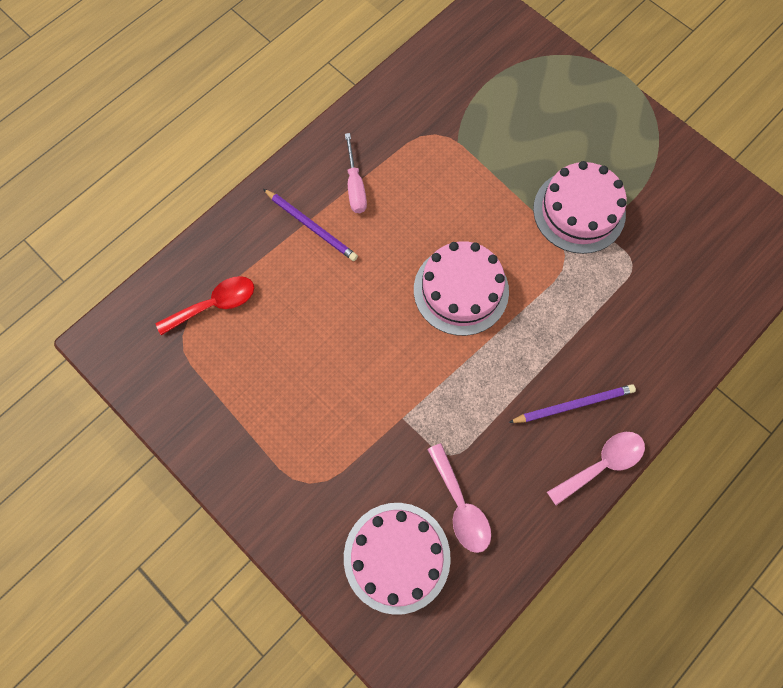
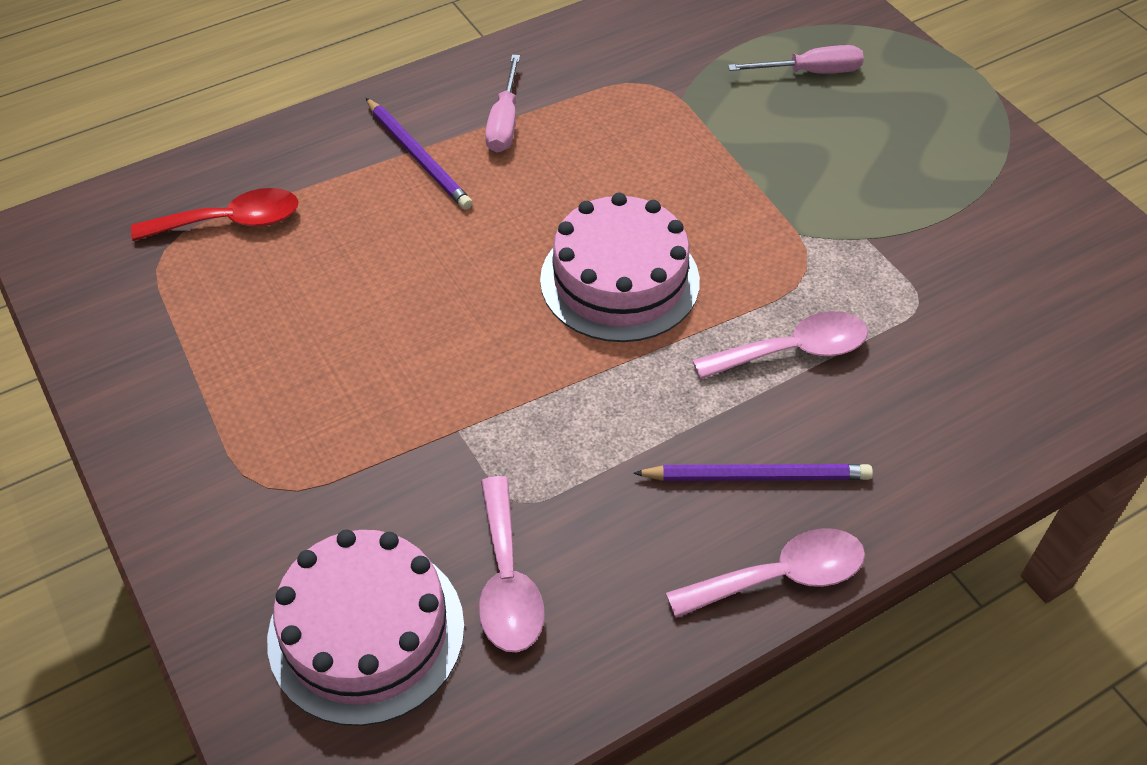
camera: 15 degrees right, 20 degrees down
(529, 102) = (810, 72): none -> pink screwdriver
(572, 315) = (793, 351): none -> pink spoon
(579, 211) = (848, 217): pink cake -> none

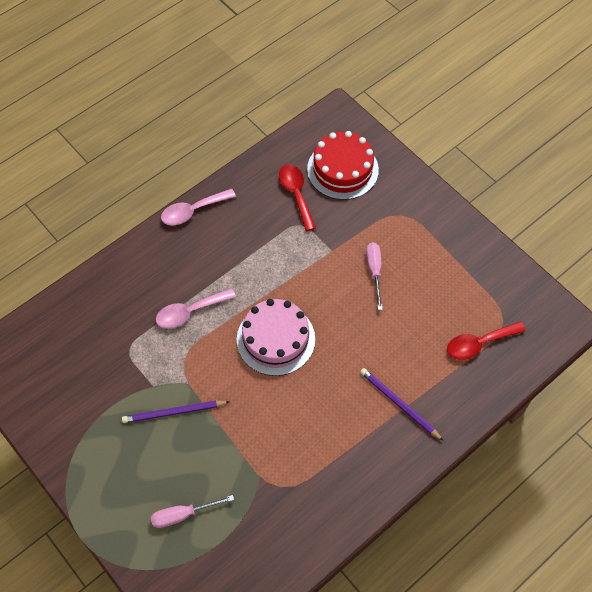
camera: 170 degrees right, 10 degrees up
(366, 632) = (342, 169): pink cake -> red cake
(504, 122) = (359, 439): pink screwdriver -> pink screwdriver (374, 271)
(507, 581) = (296, 194): pink spoon -> red spoon
(757, 476) = (203, 249): purple pencil -> purple pencil (174, 412)

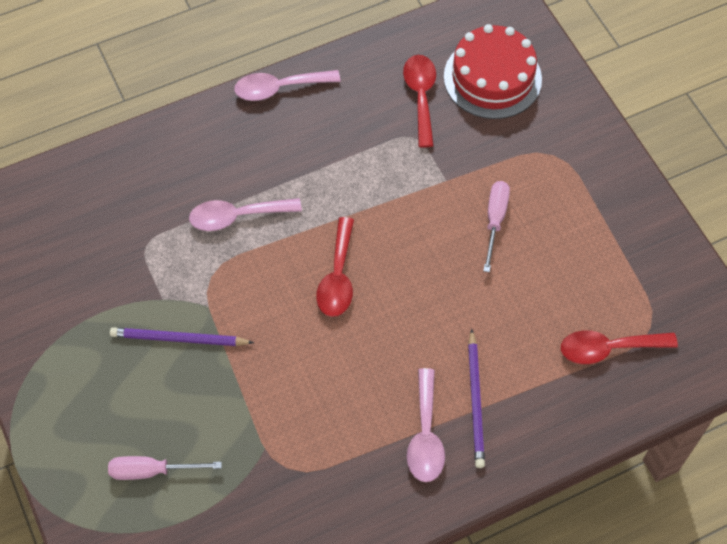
camera: 15 degrees right, 0 degrees up
(275, 339) = (338, 277): pink cake -> red spoon
(371, 438) = (425, 436): none -> pink spoon
(399, 404) = (476, 401): purple pencil -> purple pencil turned 150 degrees counterclockwise

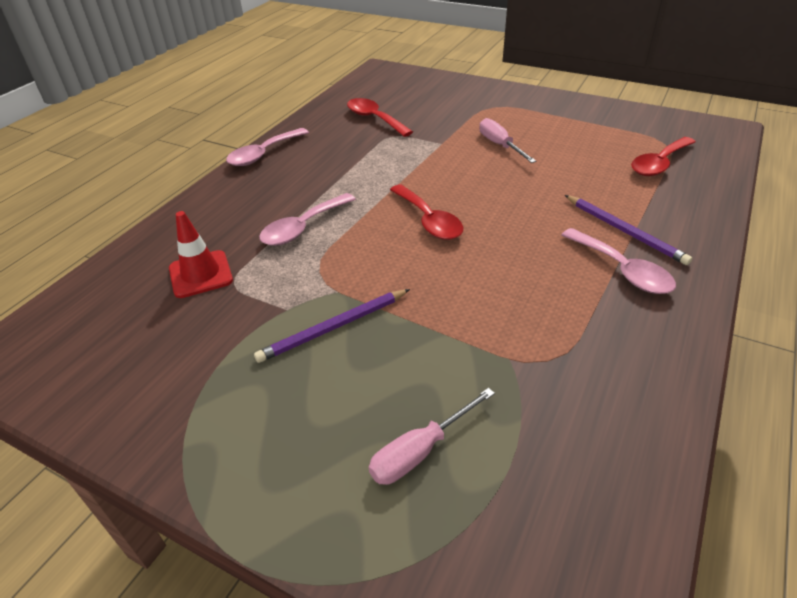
camera: 35 degrees left, 20 degrees down
(130, 219) = (201, 274): none -> red traffic cone
(492, 78) = (411, 95): red cake -> none

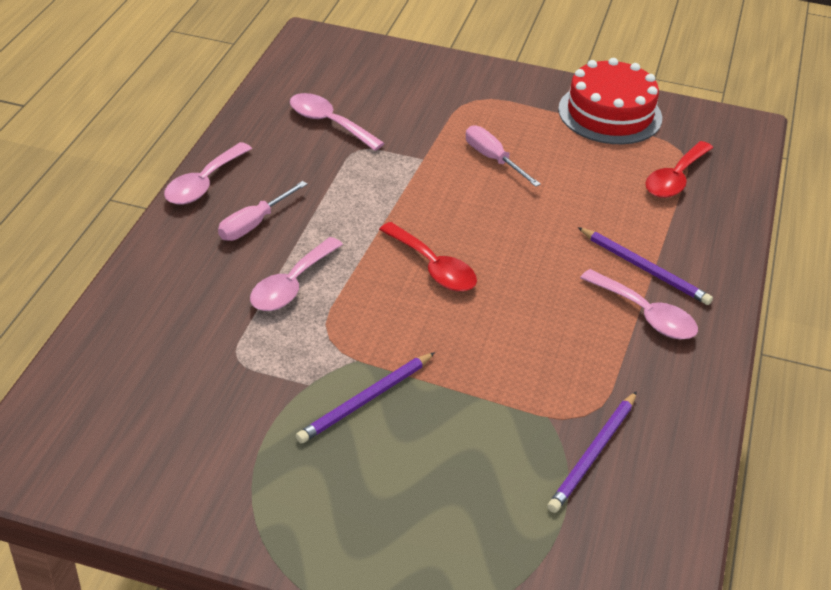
camera: 15 degrees left, 0 degrees up
(201, 274) = (195, 351): red traffic cone -> none
(374, 119) = (328, 123): red spoon -> pink spoon
(420, 451) = (484, 510): pink screwdriver -> pink screwdriver (254, 224)
(551, 402) = (593, 454): none -> purple pencil
(604, 118) = (610, 113): none -> red cake

